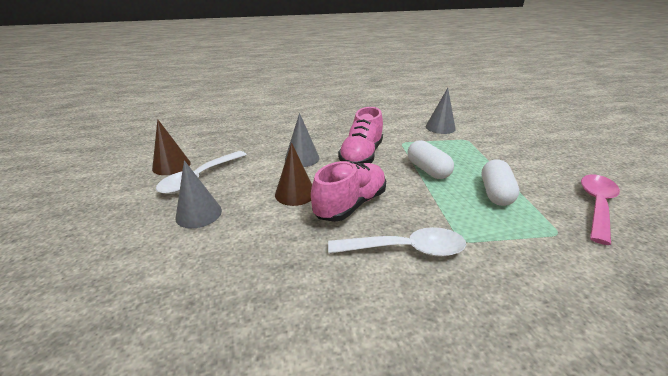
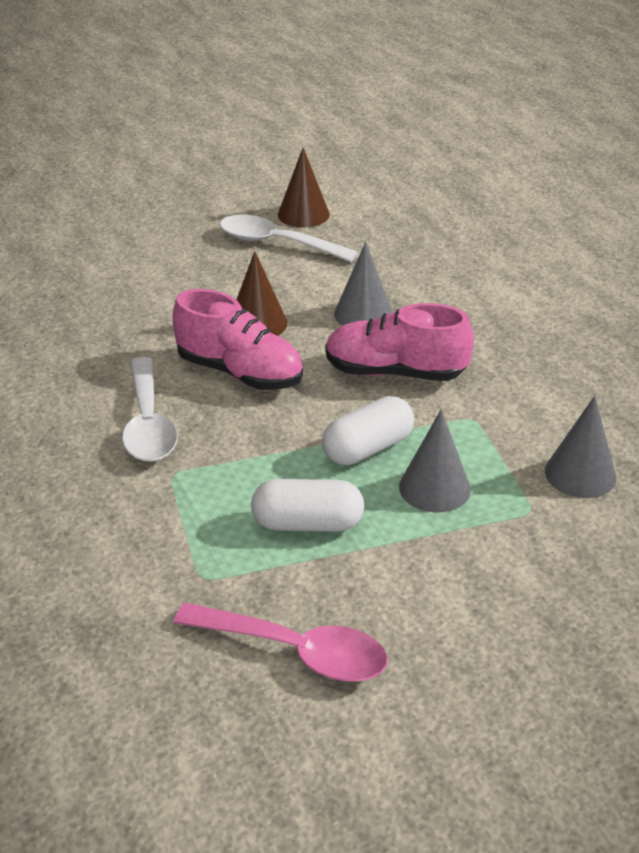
camera: 80 degrees right, 5 degrees up
(198, 214) = (197, 263): grey cone -> grey cone (434, 488)

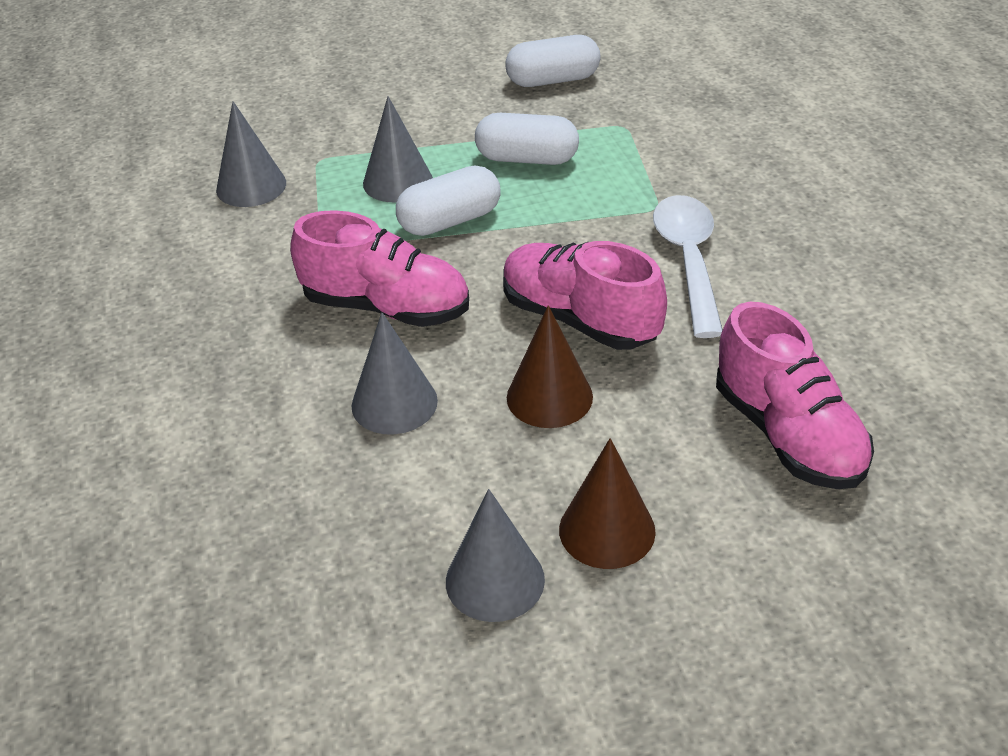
camera: 170 degrees left, 5 degrees up
(98, 313) = (788, 434): none -> pink shoe
(277, 243) = (495, 580): white spoon -> grey cone
(295, 651) = (553, 80): pink spoon -> white capsule
(303, 214) = (428, 669): brown cone -> brown cone (607, 530)

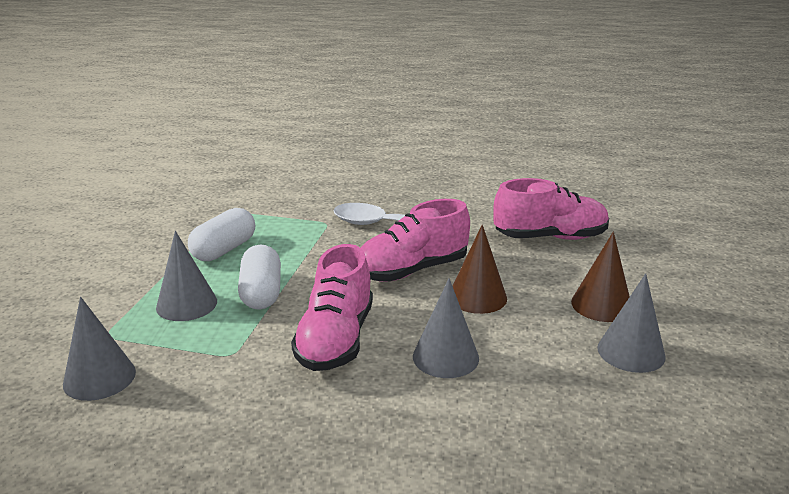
camera: 70 degrees left, 15 degrees down
(386, 307) = (336, 339): pink shoe -> pink shoe turned 150 degrees clockwise
(553, 80) = (145, 221): white capsule -> none

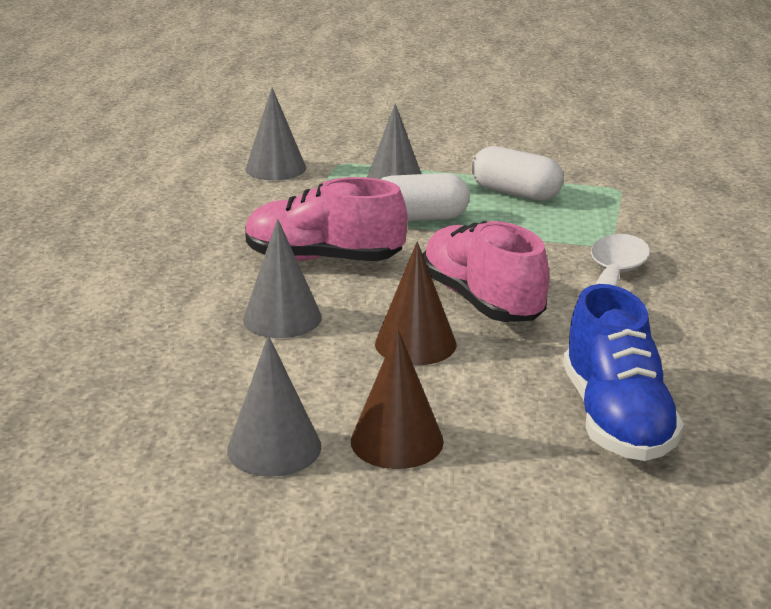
camera: 90 degrees right, 0 degrees up
(550, 237) = (616, 419): pink shoe -> blue shoe

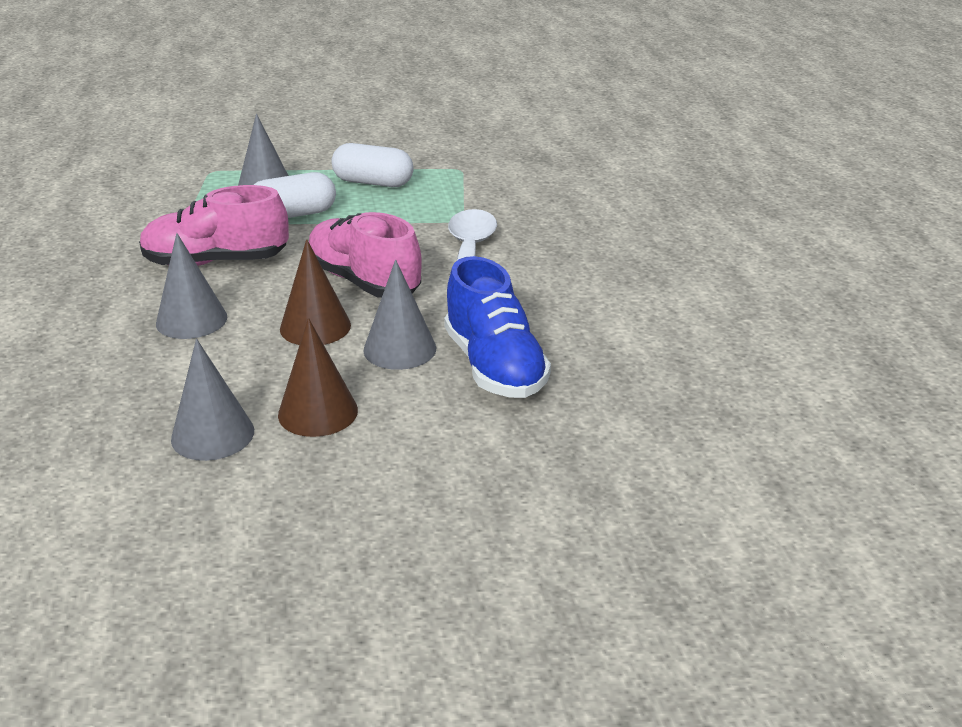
camera: 15 degrees left, 5 degrees up
(275, 168) = (151, 182): grey cone -> grey cone (400, 349)

